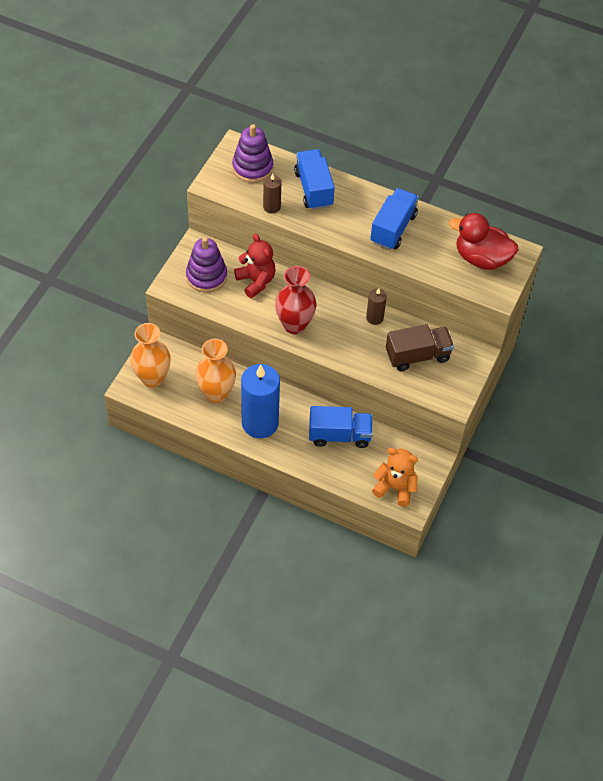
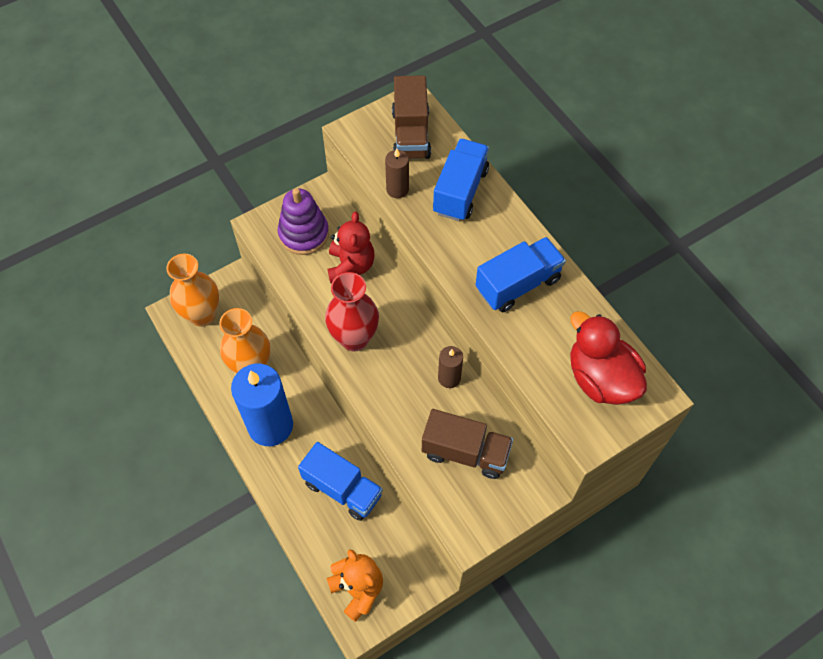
camera: 35 degrees right, 5 degrees up
(252, 167) = (411, 134): purple stacking toy -> brown truck

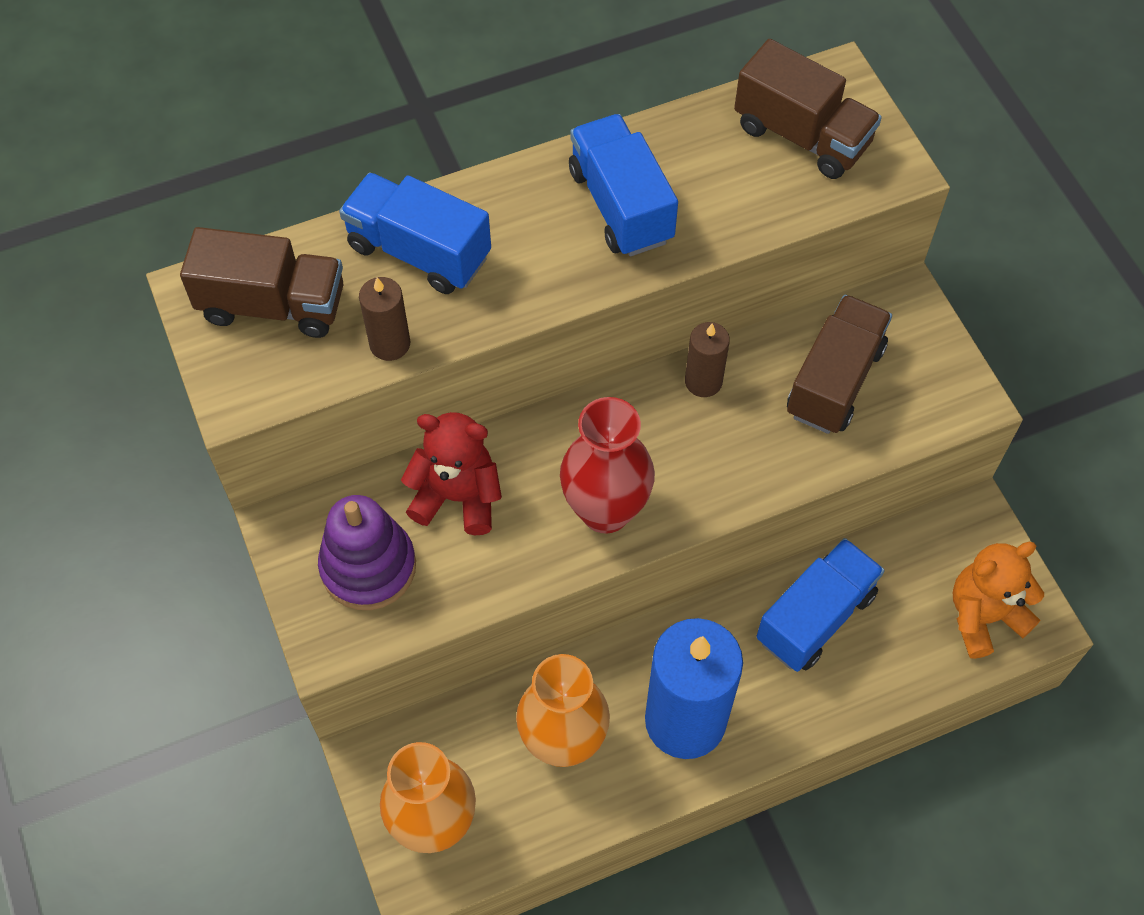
camera: 80 degrees left, 0 degrees up
(600, 378) = (802, 136): red duck -> brown truck

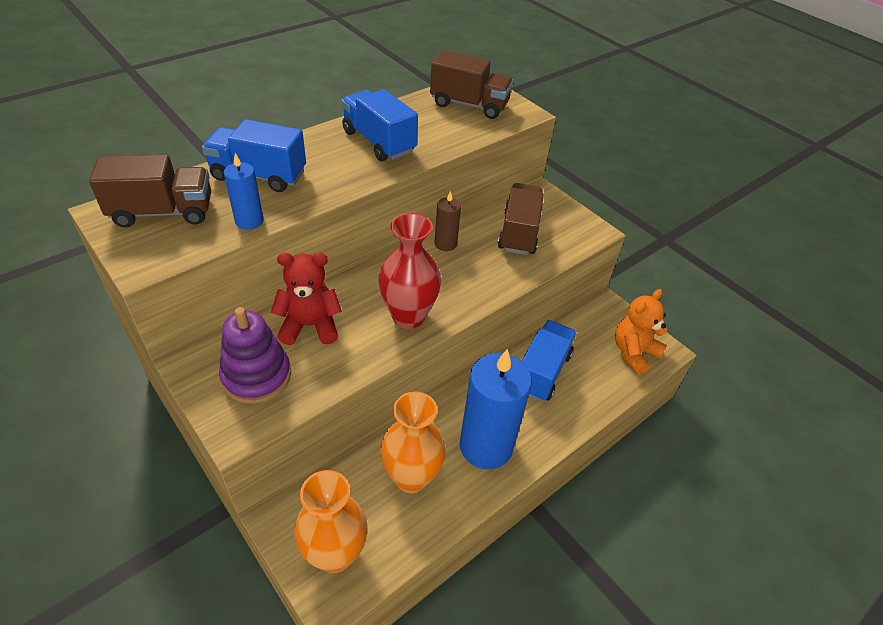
camera: 20 degrees left, 15 degrees down
(390, 344) = (249, 221): brown candle -> blue candle

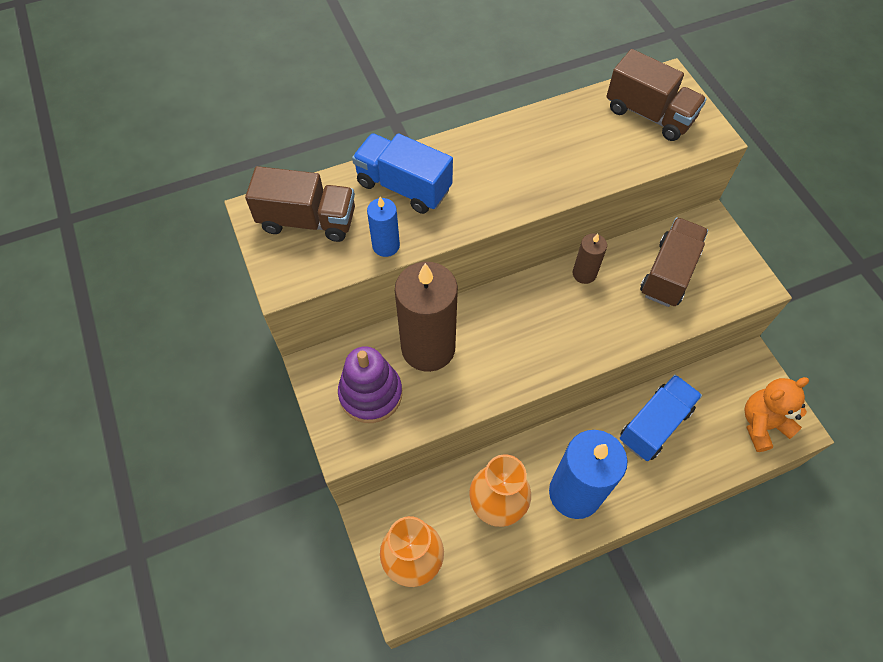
camera: 20 degrees right, 15 degrees up
(310, 325) = (428, 348): red teddy bear -> brown candle
(379, 142) = (534, 157): blue truck -> none
(408, 316) = (525, 357): red vase -> none

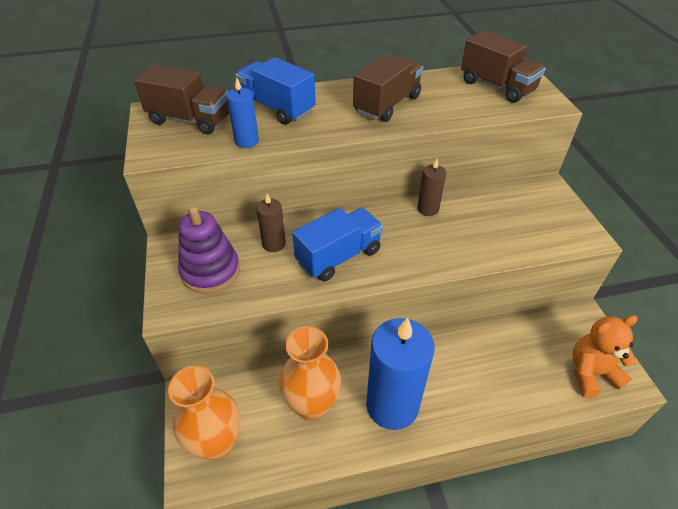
camera: 10 degrees right, 15 degrees down
(428, 348) = (274, 244): brown candle -> brown candle, size x0.47
(655, 425) = (482, 357): blue truck -> blue truck (338, 256)
(668, 273) = (505, 217): brown truck -> brown truck (387, 105)

